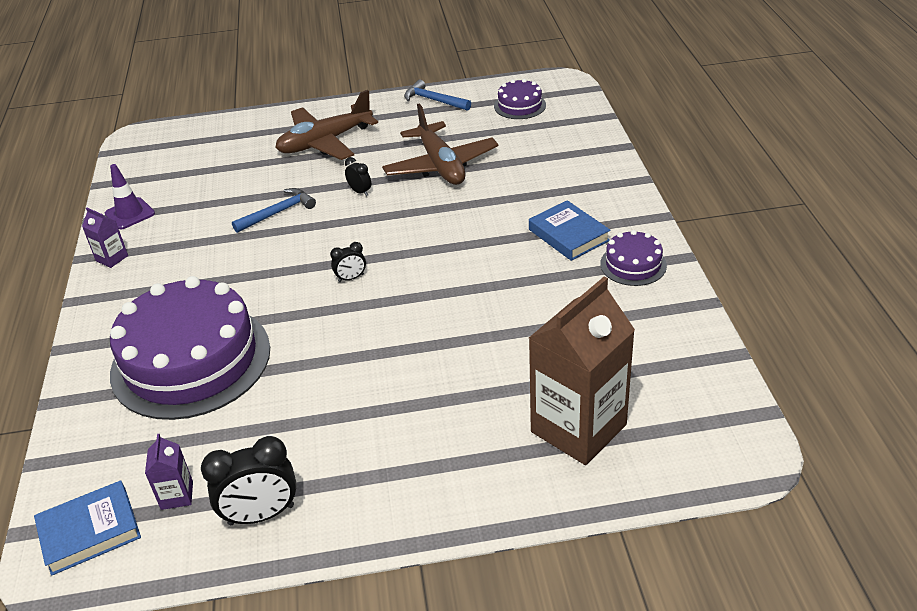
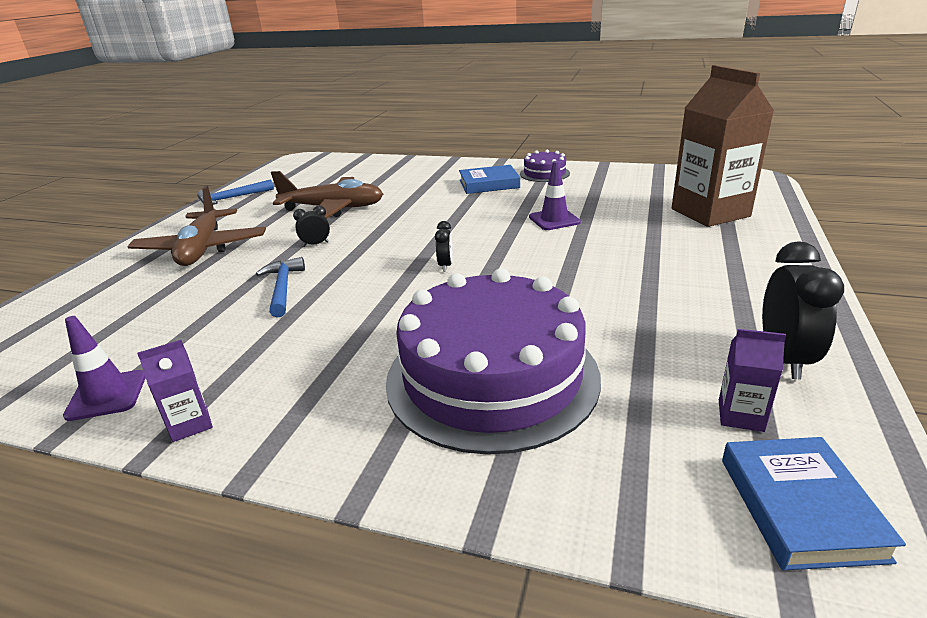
camera: 65 degrees left, 10 degrees down
(489, 312) = (554, 220): none -> purple traffic cone
(520, 105) = (302, 174): purple cake -> none

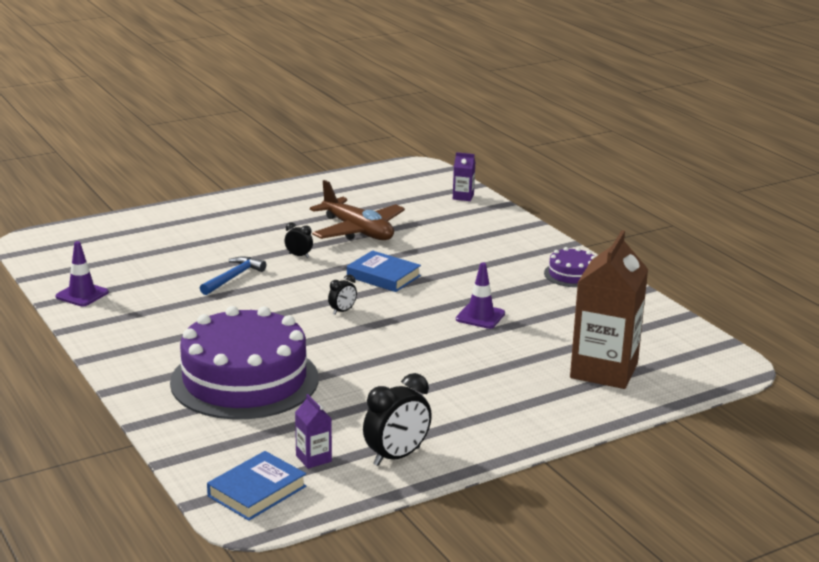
camera: 40 degrees right, 5 degrees down
(190, 424) = (96, 326): purple carton -> purple carton (463, 197)
(202, 249) = (233, 226): brown plane -> none
(232, 198) = (312, 188): blue hammer -> none
(489, 184) = (506, 263): blue book -> blue book (383, 276)

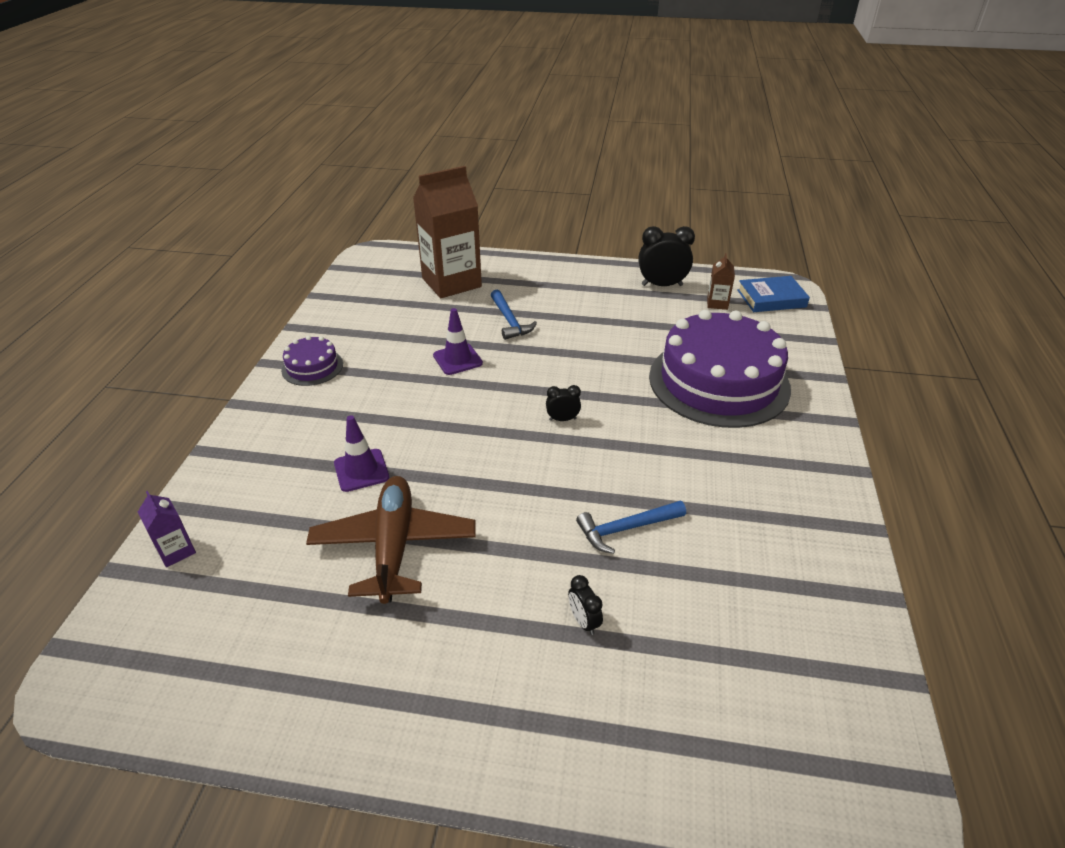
camera: 140 degrees left, 15 degrees up
(82, 294) = (834, 591): purple traffic cone -> purple traffic cone (361, 470)
(299, 256) = (515, 532): black clock -> black clock (584, 621)
(313, 458) = (717, 303): purple carton -> brown carton
(383, 276) = (469, 448): blue book -> none
(490, 359) = (510, 321): none -> blue hammer

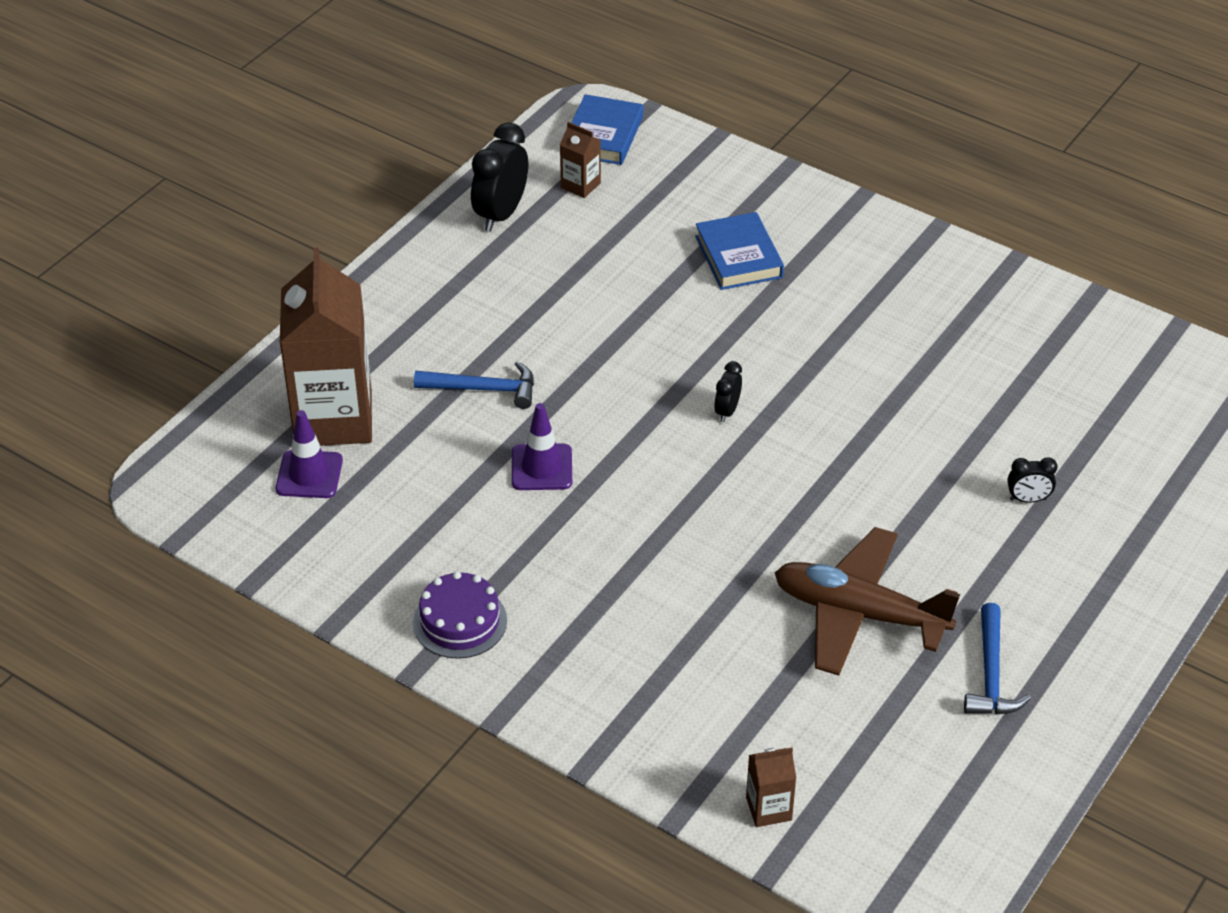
camera: 65 degrees left, 5 degrees up
(176, 551) = (768, 809): purple carton -> brown carton
(361, 470) = (717, 614): purple traffic cone -> purple traffic cone (309, 475)
(626, 529) = (928, 425): blue hammer -> blue hammer (991, 674)
(718, 382) = (738, 257): purple cake -> blue book

